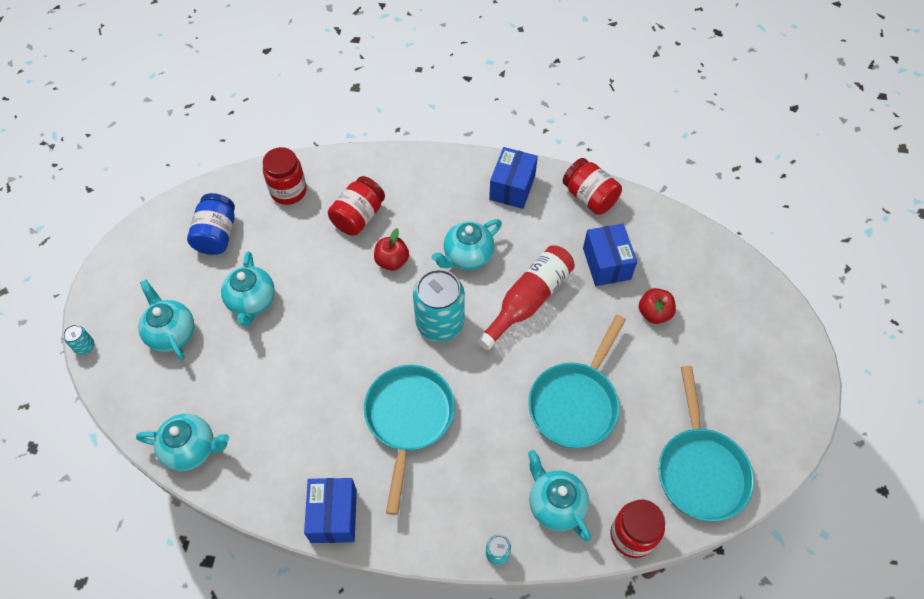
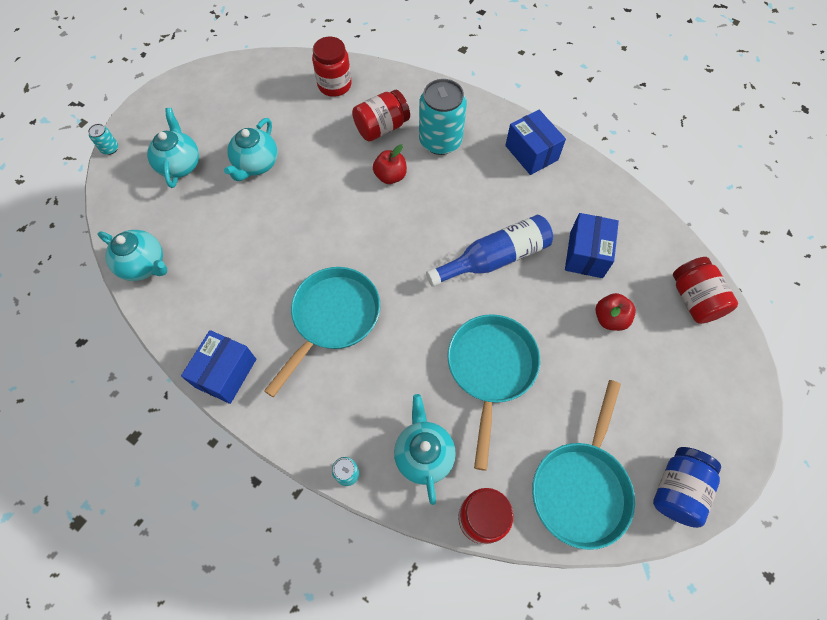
camera: 25 degrees right, 5 degrees up
(217, 235) = (258, 99): blue jar -> blue jar (677, 489)
(440, 323) = (404, 246): turquoise can -> turquoise can (440, 141)
(467, 256) = (459, 197): turquoise teapot -> none
(512, 187) = (531, 153): blue box -> blue box turned 75 degrees counterclockwise
(528, 300) = (494, 258): red bottle -> blue bottle
(575, 403) = (491, 369): turquoise pan -> turquoise pan turned 135 degrees clockwise
(589, 197) = (600, 188): red jar -> red jar (694, 299)

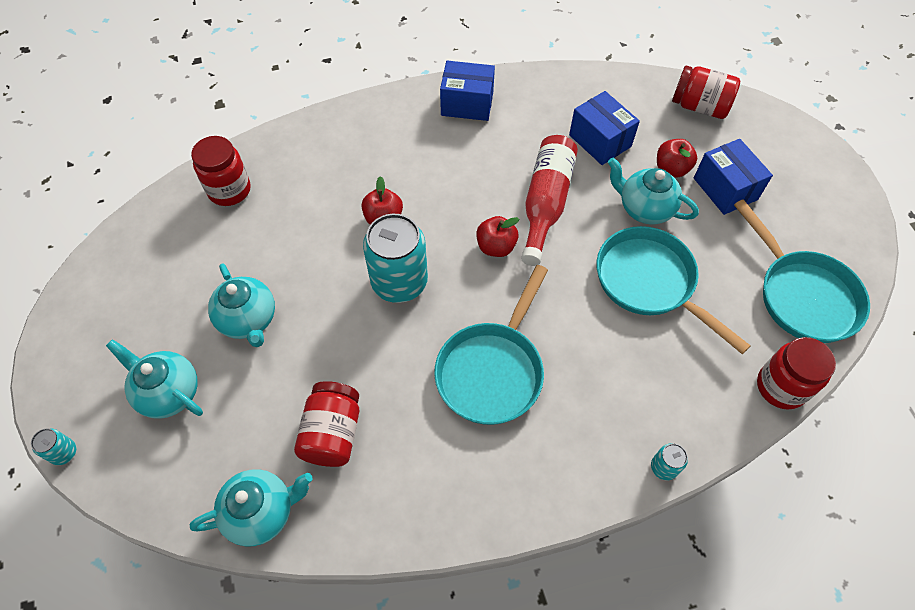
camera: 50 degrees left, 5 degrees down
(226, 373) = (469, 510): blue box -> blue box (725, 189)
(333, 318) = (492, 370): turquoise pan -> turquoise pan turned 135 degrees counterclockwise
(381, 128) = (322, 188): red jar -> red jar (332, 433)
(424, 454) = (691, 390): turquoise teapot -> turquoise teapot (644, 208)
(429, 254) = (496, 247): none -> red apple
(440, 141) = (386, 155): turquoise can -> turquoise can (399, 282)
(494, 258) = (545, 203): blue bottle -> red bottle
(677, 489) = (847, 235): blue jar -> none

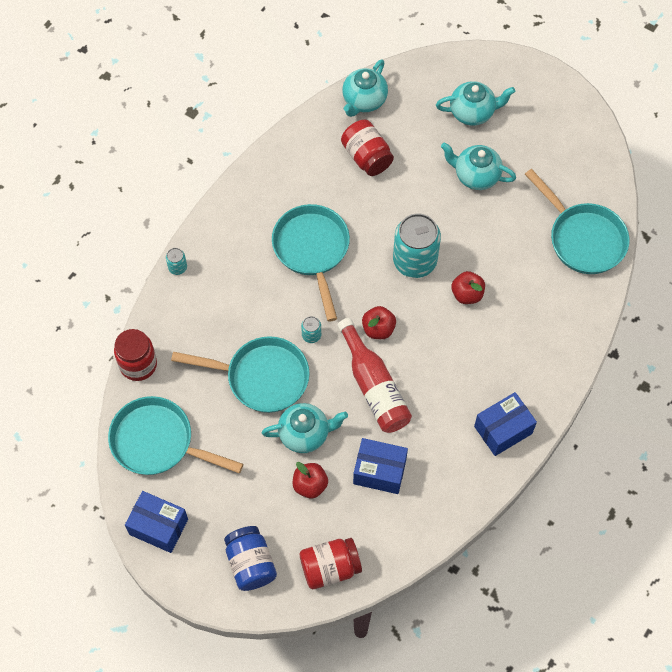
camera: 140 degrees right, 5 degrees up
(64, 453) = (488, 53): turquoise can -> turquoise can (311, 335)
(229, 190) = (583, 238): red jar -> turquoise pan
(725, 189) = (260, 496): blue box -> blue box (158, 527)
(769, 148) = (250, 564): none -> blue jar

